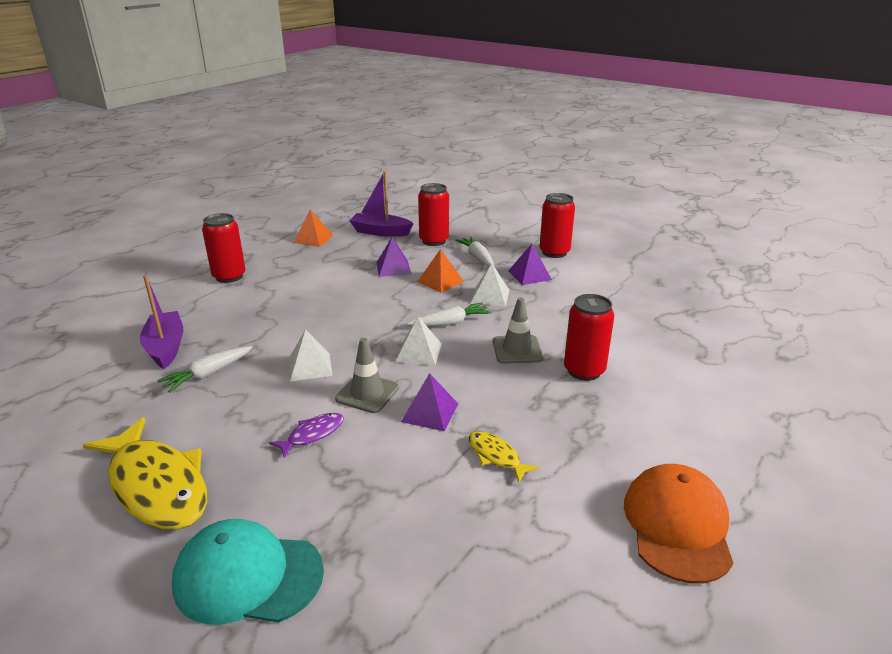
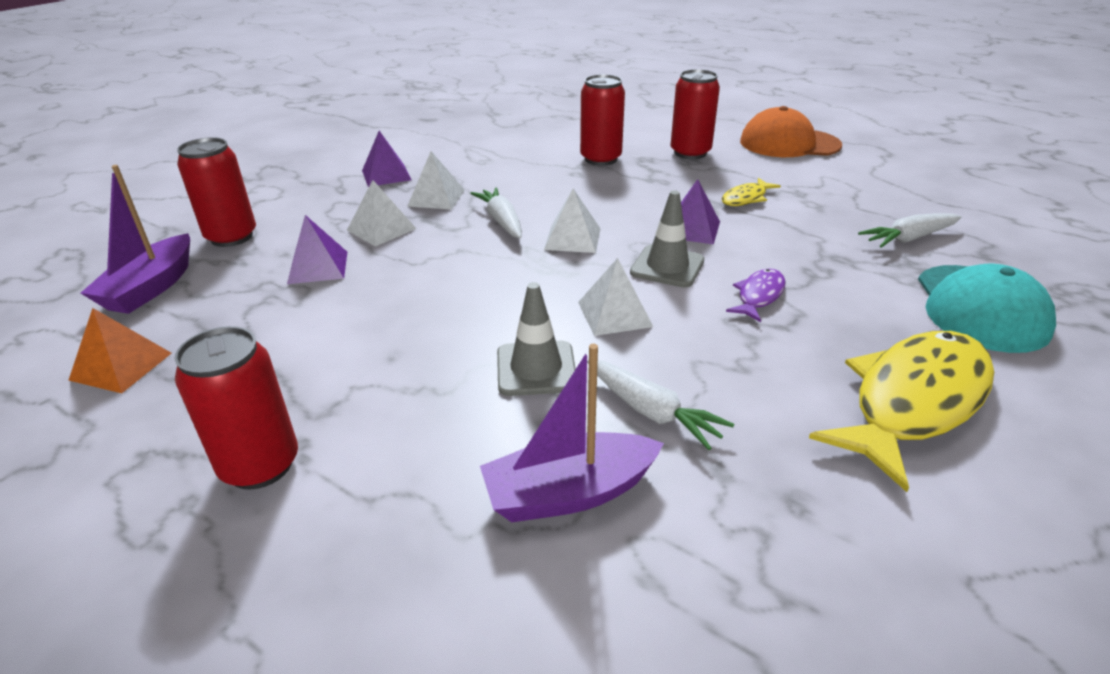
camera: 90 degrees left, 5 degrees up
(312, 434) = (759, 296): purple fish -> purple fish turned 75 degrees clockwise
(440, 281) = (381, 229): orange pyramid -> white pyramid
(477, 257) = (316, 205): white carrot -> white carrot (909, 238)
(517, 350) = (564, 186): grey traffic cone -> grey traffic cone (536, 369)
(554, 252) = (328, 159): red can -> red can (690, 153)

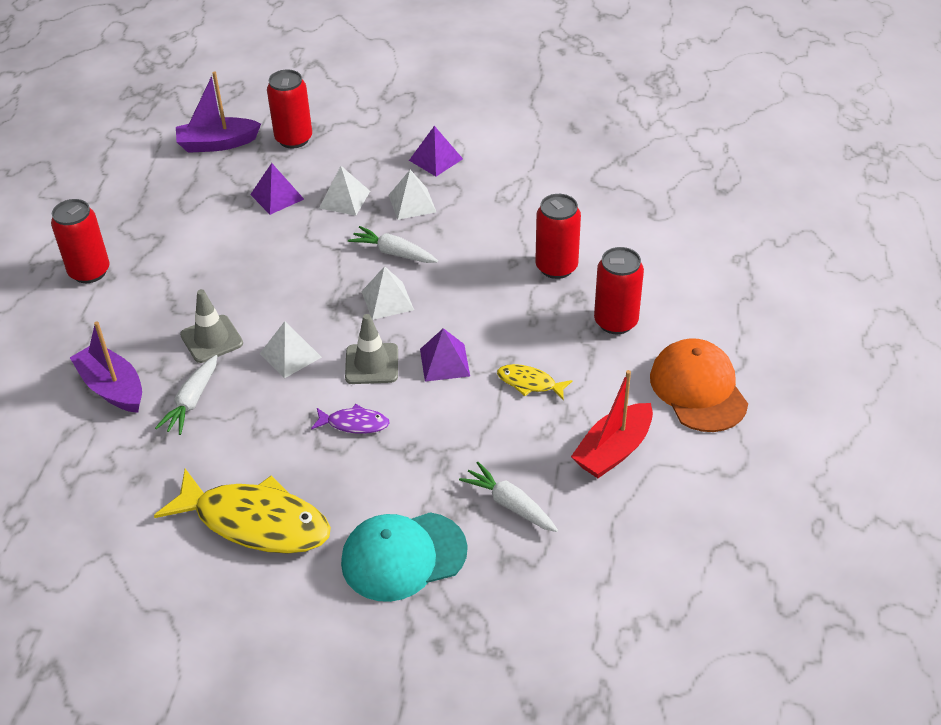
camera: 65 degrees right, 10 degrees up
(121, 366) = (141, 180): orange pyramid -> none
(501, 221) = (394, 253): white carrot -> white carrot turned 105 degrees counterclockwise
(849, 184) = (613, 451): none -> red boat

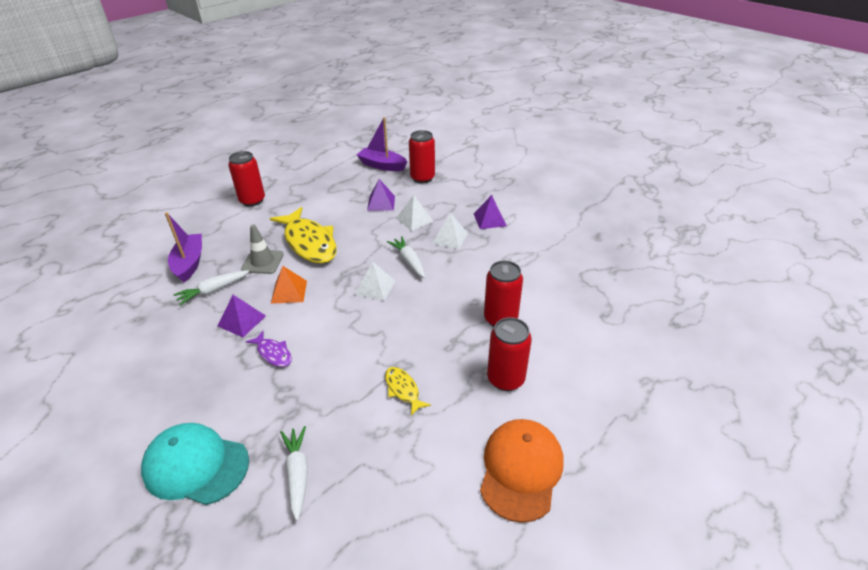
camera: 35 degrees right, 5 degrees down
(255, 522) = (154, 383): yellow fish -> yellow fish (309, 242)
(290, 355) = (289, 291): white pyramid -> orange pyramid
(372, 364) = (324, 321): grey traffic cone -> none
(445, 362) = (366, 344): purple pyramid -> purple pyramid (242, 321)
(613, 451) = (408, 480): red boat -> none

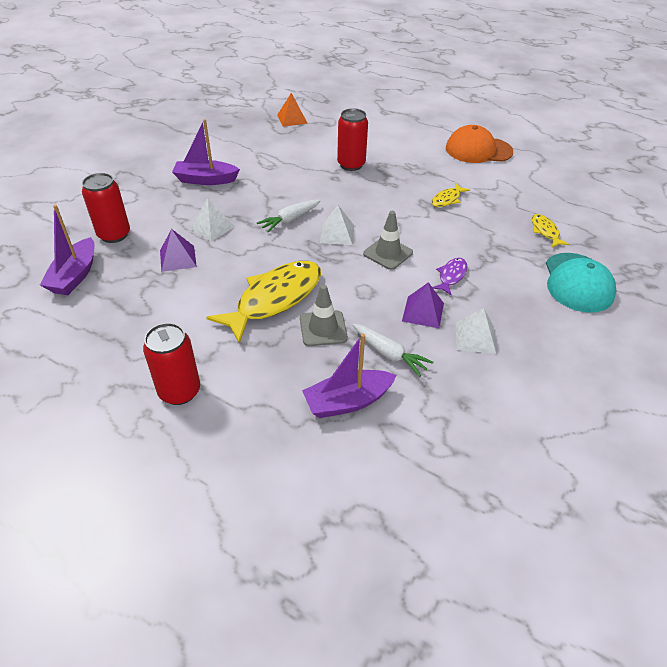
camera: 105 degrees left, 5 degrees up
(289, 291) = (366, 290): orange pyramid -> orange pyramid (292, 119)
(297, 474) = (545, 231): white carrot -> yellow fish
(330, 315) = (388, 253): none -> grey traffic cone
(450, 238) = (243, 200): white pyramid -> white pyramid (475, 337)
(490, 219) = (205, 180): purple pyramid -> purple boat
(505, 379) = (411, 159): red can -> none

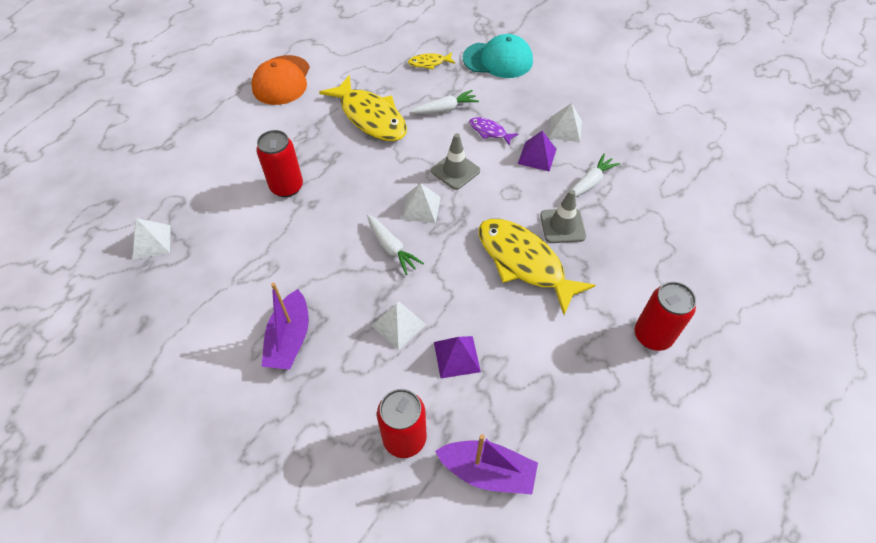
camera: 85 degrees left, 10 degrees up
(292, 119) = (151, 242): orange pyramid -> white pyramid
(347, 401) = (644, 214): purple boat -> none
(447, 199) = (370, 117): yellow fish -> yellow fish, size x2.16
(475, 244) = (444, 109): none -> white carrot

